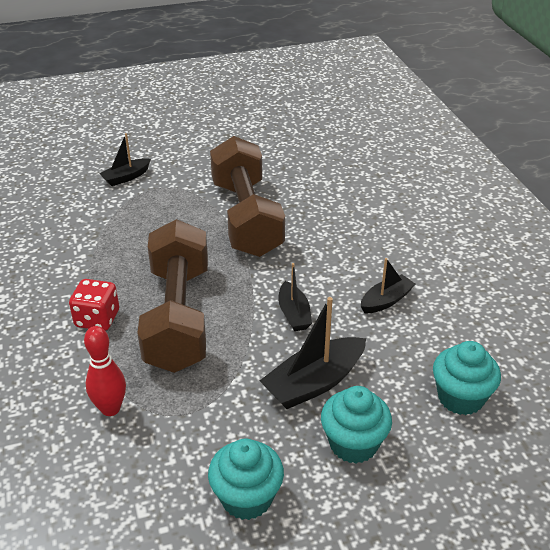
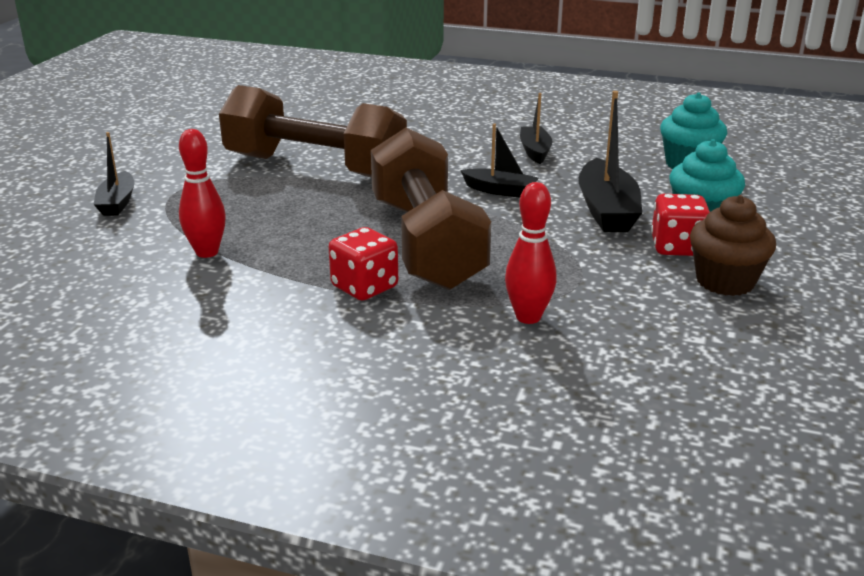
camera: 55 degrees left, 10 degrees down
(93, 239) = (207, 252): none -> red bowling pin
(178, 317) = (426, 243): brown dumbbell -> brown dumbbell turned 45 degrees clockwise
(246, 498) = (725, 281): turquoise cupcake -> brown cupcake
(284, 448) = (677, 247): none -> red dice

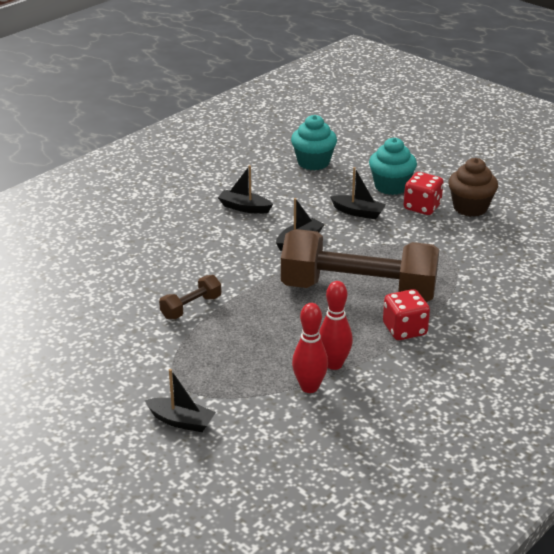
camera: 65 degrees left, 5 degrees up
(315, 167) = (191, 307): brown dumbbell -> brown dumbbell, size x0.41
(528, 317) = (474, 281): red bowling pin -> red bowling pin (334, 364)
(606, 210) = (358, 212): black boat -> black boat, size x0.61

